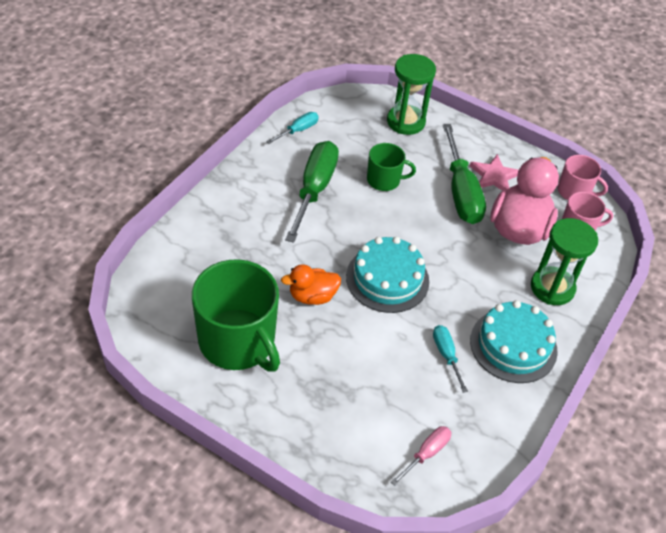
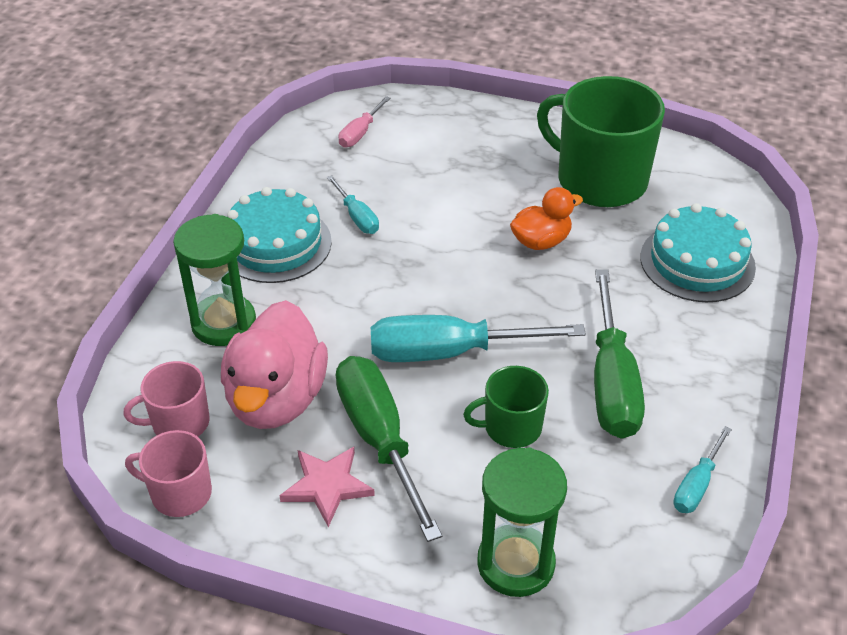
camera: 170 degrees right, 5 degrees down
(387, 279) = (454, 282): turquoise cake -> turquoise cake (697, 262)
(406, 231) = (450, 352): none -> turquoise screwdriver

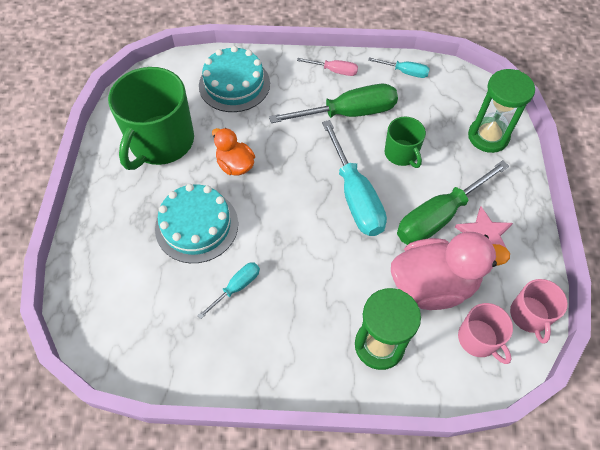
camera: 105 degrees left, 15 degrees up
(275, 244) = (283, 338): turquoise cake -> turquoise cake (196, 226)
(360, 133) = (124, 316): pink screwdriver -> pink screwdriver (334, 71)

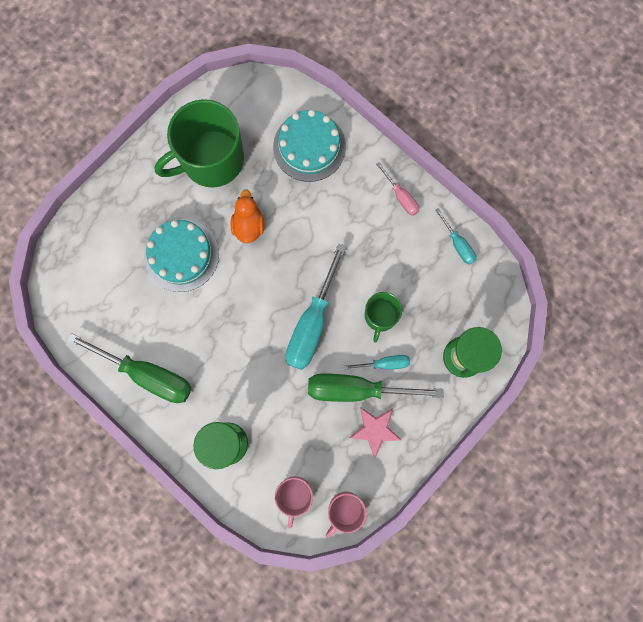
camera: 40 degrees right, 20 degrees up
(236, 287) = (170, 325): turquoise screwdriver -> turquoise screwdriver (384, 364)
(348, 113) = (374, 247): green screwdriver -> green screwdriver (146, 374)
(433, 284) = (302, 434): pink duck -> none

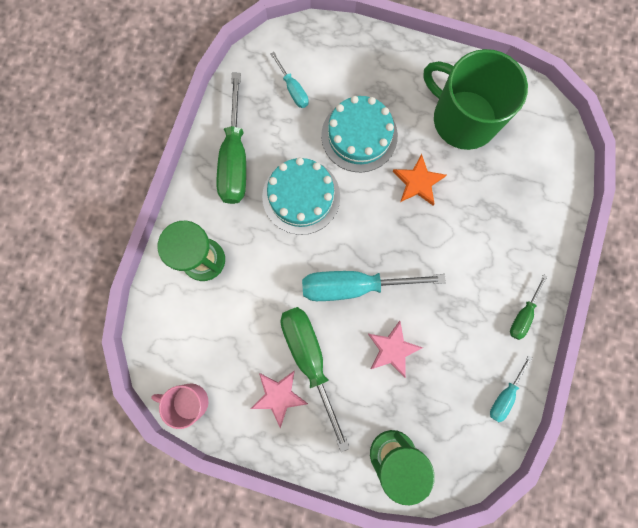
camera: 65 degrees right, 0 degrees up
(248, 225) = (418, 182): orange duck -> orange star
(294, 495) = (183, 346): pink mug -> none
(309, 146) = (524, 202): turquoise cake -> turquoise cake (301, 196)
(380, 316) = (392, 349): green mug -> pink star
(384, 364) = (347, 374): turquoise screwdriver -> turquoise screwdriver (293, 89)
(401, 196) = (523, 314): pink screwdriver -> green screwdriver

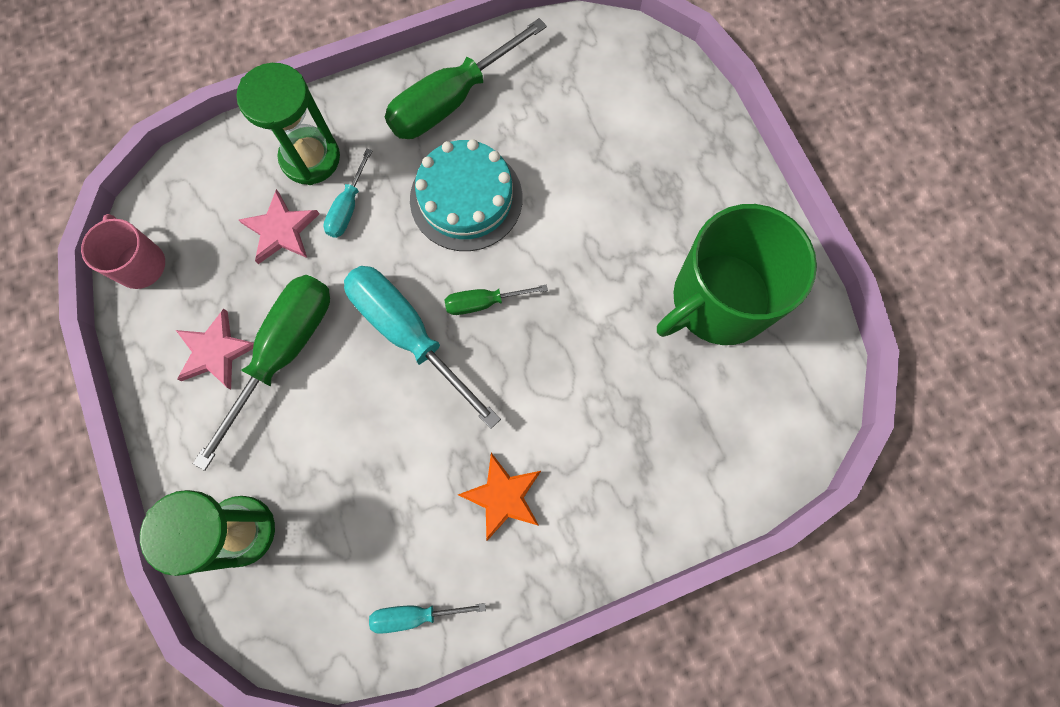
camera: 50 degrees right, 5 degrees down
(293, 89) = (583, 95): turquoise screwdriver -> turquoise screwdriver (348, 207)
(359, 136) = (592, 204): turquoise cake -> none
(392, 349) = (367, 435): pink star -> pink star (281, 230)
(418, 182) = (594, 309): orange star -> orange star (503, 497)
(463, 119) = (719, 300): green mug -> green mug turned 120 degrees counterclockwise
(523, 314) = (535, 560): green screwdriver -> green screwdriver (484, 302)

